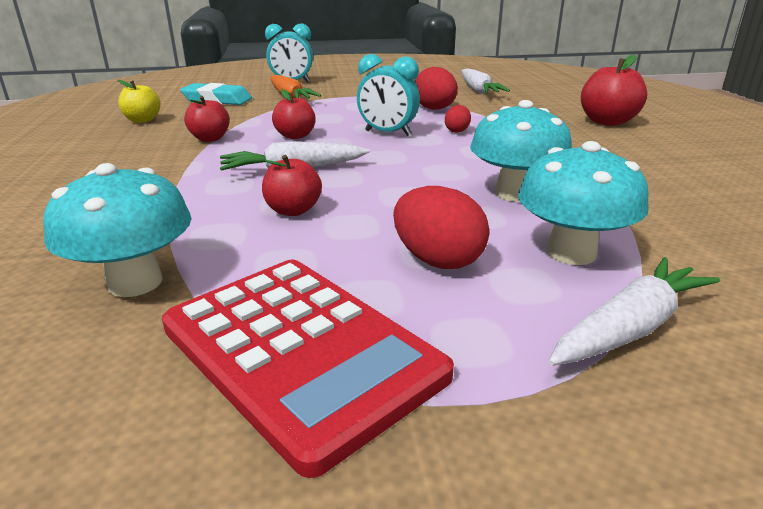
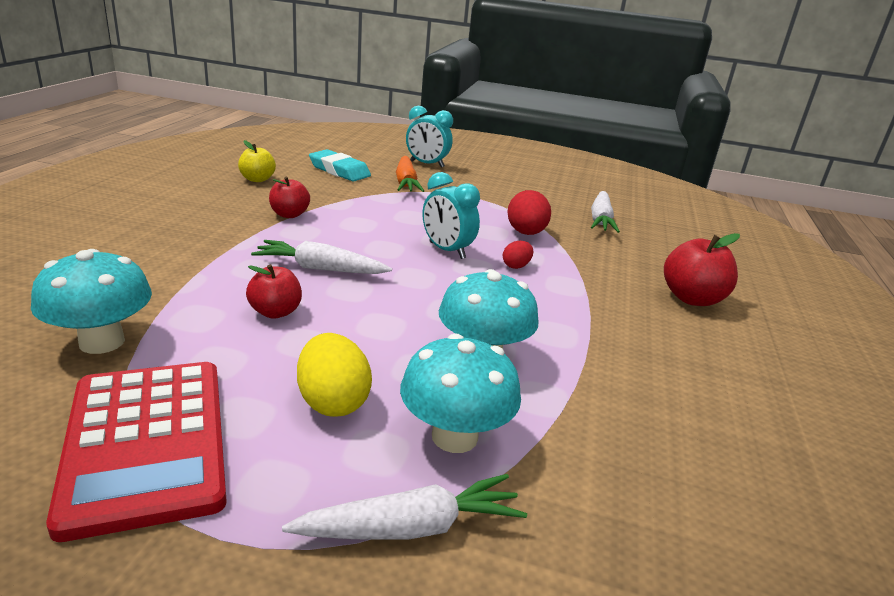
camera: 20 degrees right, 0 degrees up
(295, 136) = (361, 231): red apple -> none
(438, 260) = (333, 402): red egg -> yellow egg

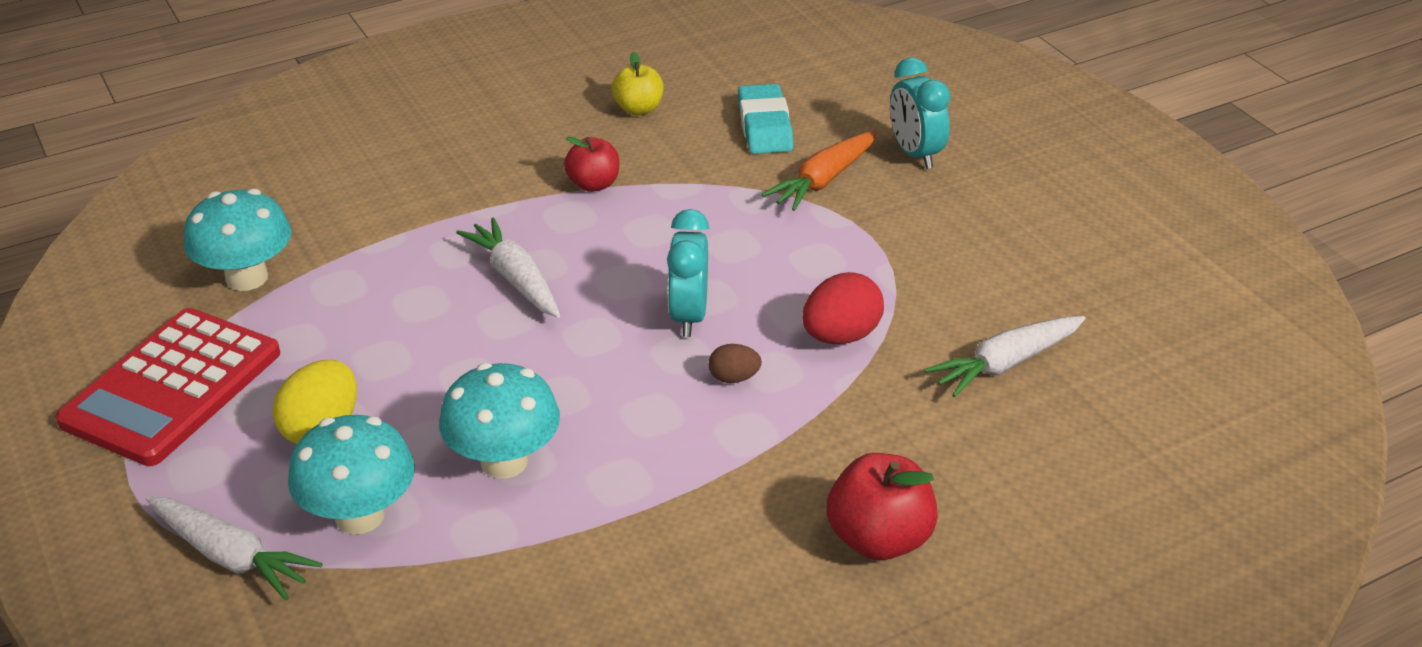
camera: 50 degrees right, 10 degrees up
(275, 312) = (403, 313): red apple -> none
(516, 266) = (734, 378): red egg -> brown egg

